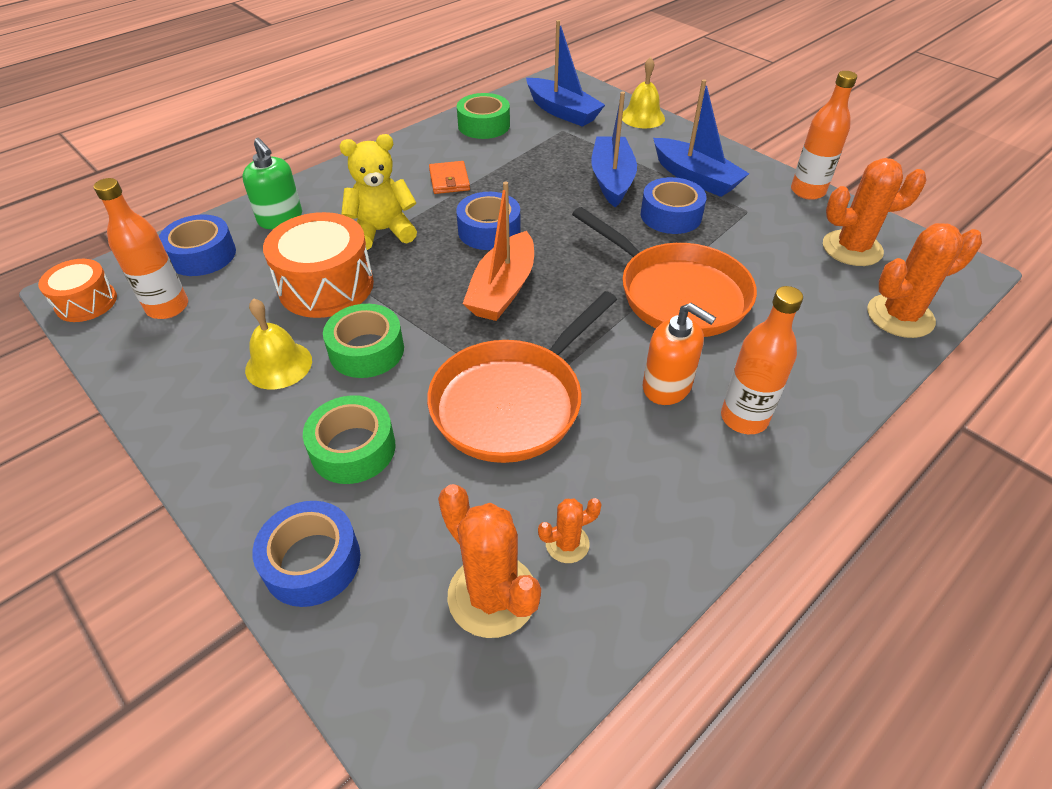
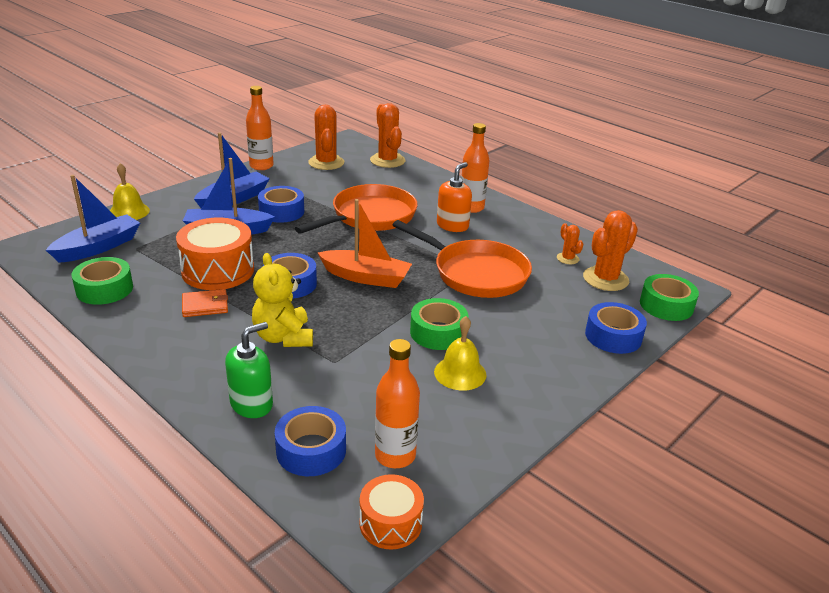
camera: 95 degrees left, 15 degrees down
(326, 286) = (362, 361): orange drum -> orange drum (218, 270)
(353, 449) = (529, 330): green tape -> green tape (666, 305)

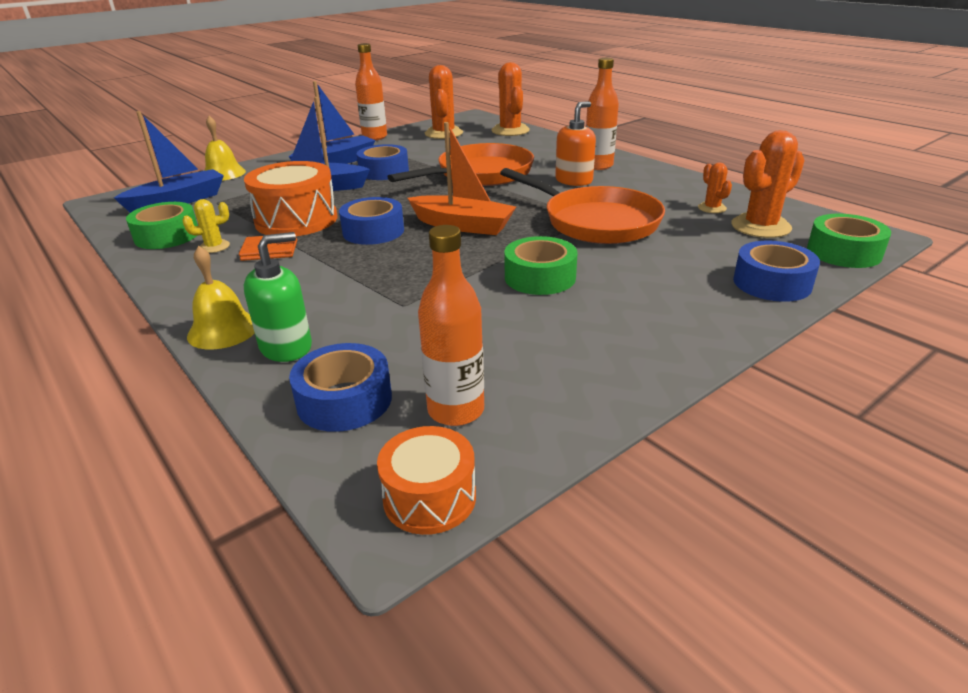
camera: 10 degrees right, 0 degrees up
(153, 301) = (214, 247): none -> yellow cactus
(283, 337) = (349, 280): yellow teddy bear -> none
(460, 373) = (561, 319): yellow bell -> yellow bell (223, 330)

